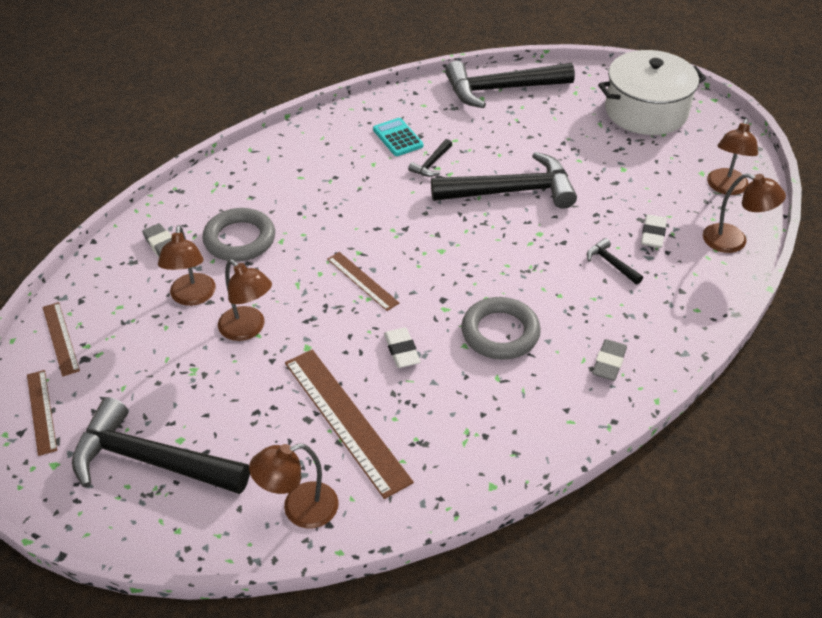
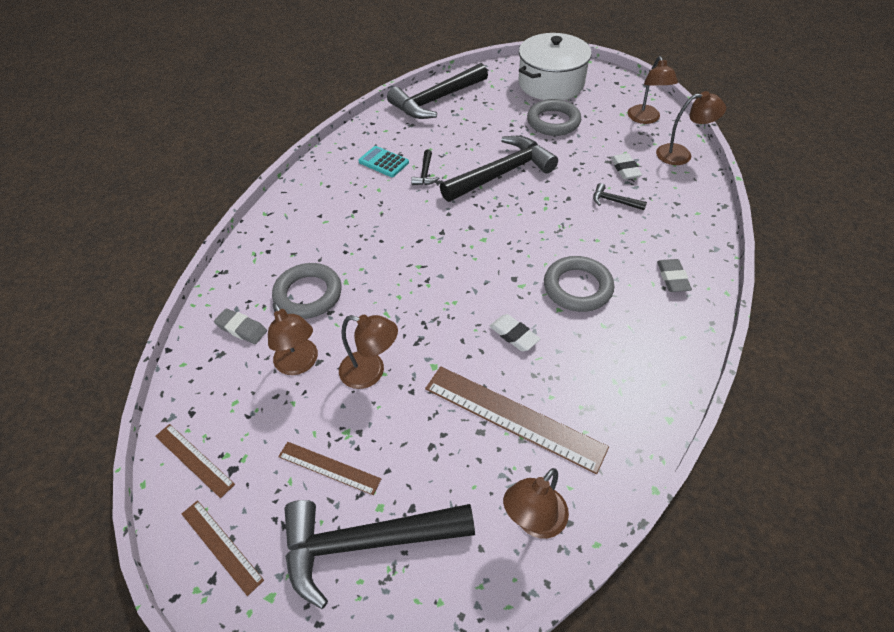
camera: 25 degrees left, 5 degrees up
(362, 281) = (439, 289): brown ruler -> brown ruler (329, 467)
(613, 155) = (553, 122): none -> grey ring

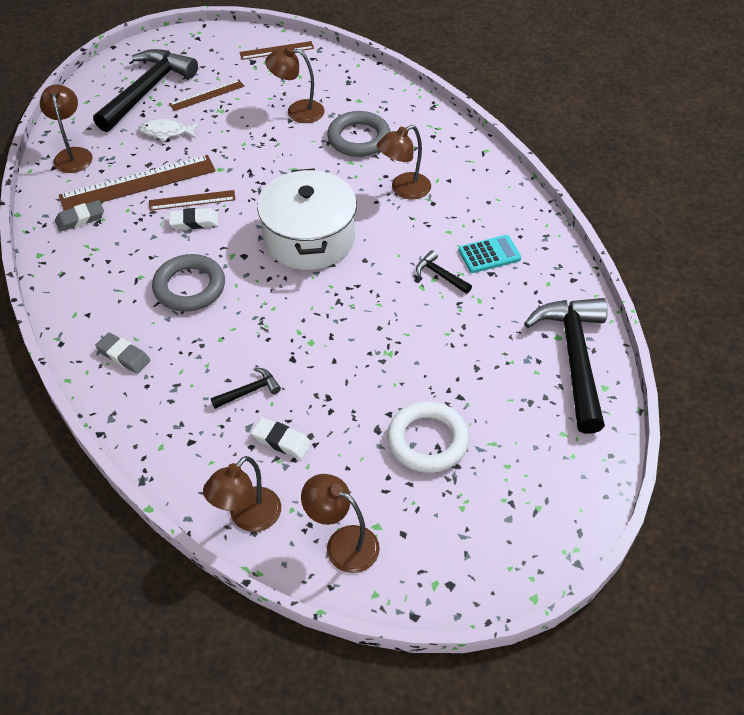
camera: 125 degrees right, 0 degrees up
(221, 546) = (211, 45): brown ruler -> brown ruler (192, 200)
(242, 329) = (361, 97): grey eraser -> grey eraser (80, 219)
(371, 372) = (251, 139): brown lamp -> brown lamp (404, 190)
(421, 456) = (166, 132): none -> white fish
(501, 173) = (382, 332): black hammer -> none
(551, 83) = (514, 502): white pot -> white pot (309, 238)
(553, 122) = (427, 440): grey ring -> white ring

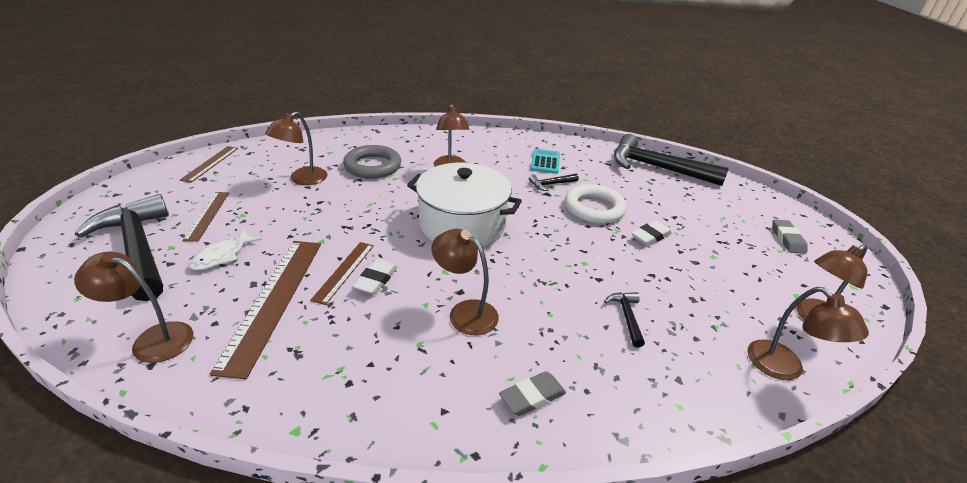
camera: 65 degrees left, 15 degrees down
(80, 219) = (275, 367): grey eraser -> grey eraser (787, 239)
(189, 287) = (465, 312): grey ring -> brown lamp
(281, 441) = (694, 316): white eraser -> white eraser (650, 236)
(427, 440) = (713, 243): white ring -> white ring (594, 208)

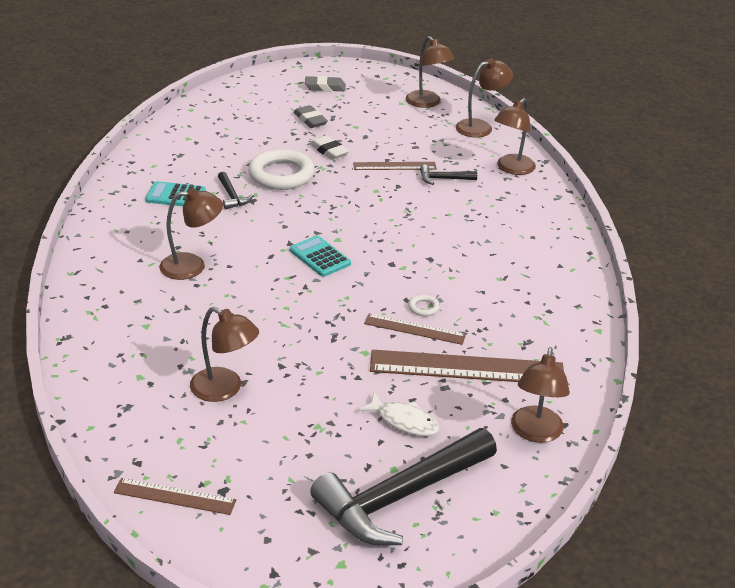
camera: 90 degrees left, 0 degrees up
(207, 215) = (322, 457): brown ruler -> brown ruler (394, 166)
(373, 166) = (185, 331): grey ring -> none
(376, 280) = (423, 307): white eraser -> white ring
(462, 224) = (320, 257): white pot -> turquoise calculator
(465, 312) = (456, 256): brown lamp -> brown lamp (511, 169)
(532, 397) = (536, 228): grey eraser -> grey eraser (310, 120)
(656, 168) = (191, 126): black hammer -> none

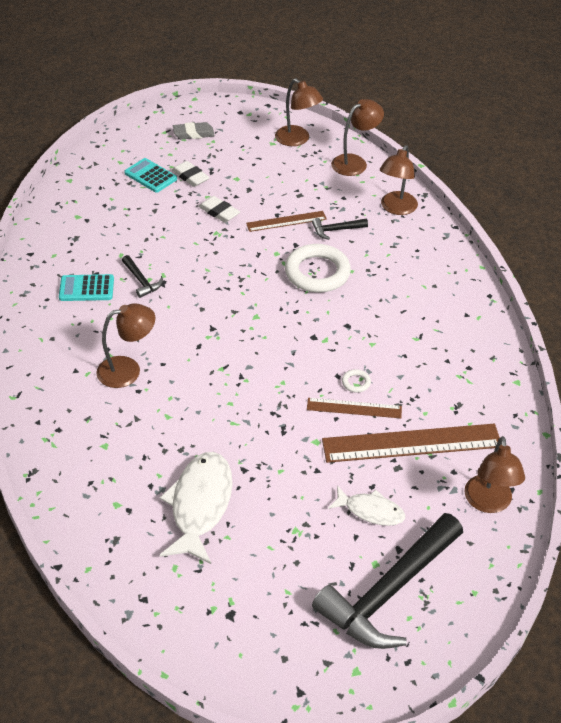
camera: 10 degrees left, 10 degrees up
(175, 496) = (189, 629): brown ruler -> none
(225, 389) = (200, 505): brown lamp -> white fish
(281, 175) = (181, 248): white ring -> white ring (317, 272)
(310, 120) = (190, 177): grey eraser -> white eraser
(320, 257) = (245, 340): turquoise calculator -> turquoise calculator (150, 176)

